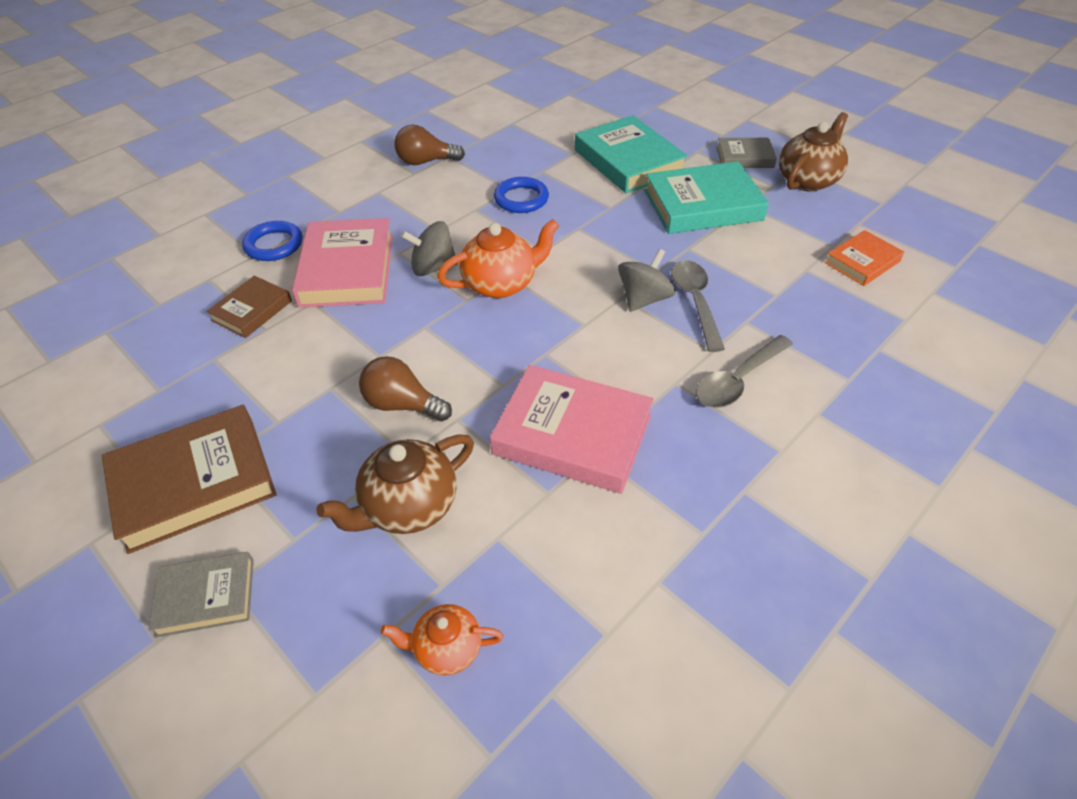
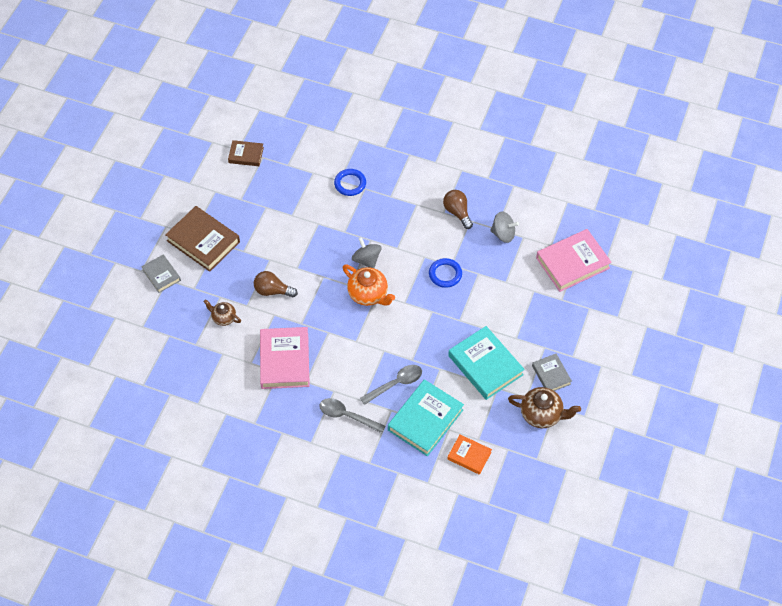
camera: 65 degrees right, 10 degrees up
(252, 310) = (301, 203): brown book -> brown book (246, 155)
(347, 269) = (347, 225): pink book -> pink book (572, 263)
(402, 405) = (272, 291): brown light bulb -> brown light bulb turned 75 degrees counterclockwise
(408, 506) = (223, 318): brown teapot -> brown teapot, size x0.61
(446, 649) = (173, 356): orange teapot -> none
(628, 161) = (513, 314): turquoise book -> turquoise book (425, 420)
(644, 299) = (387, 360): grey spinning top -> grey spinning top (503, 234)

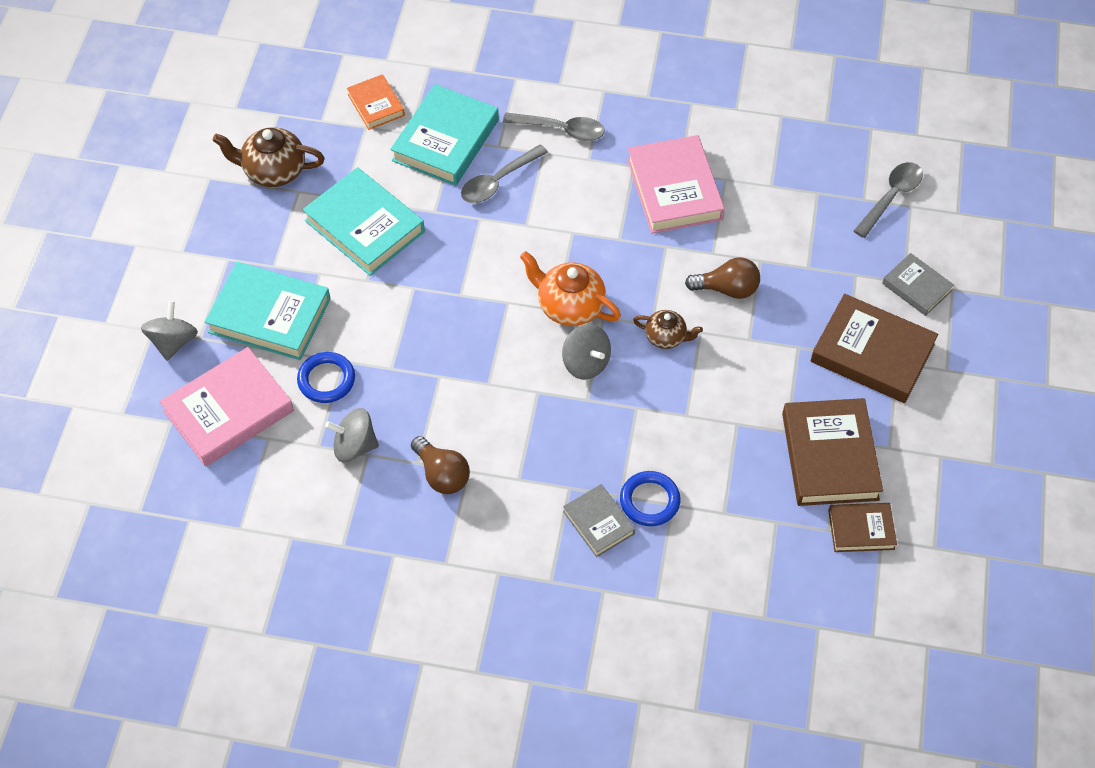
camera: 170 degrees right, 0 degrees up
(151, 334) = (891, 197): none -> grey spoon
(223, 318) = (790, 236): brown teapot -> brown teapot (666, 337)
(248, 191) = (830, 456): none -> brown book
(445, 274) = (447, 358): blue ring -> blue ring (326, 380)
(469, 455) = (376, 105): orange book -> orange book turned 45 degrees clockwise
(547, 315) = (269, 316): none -> turquoise book
(551, 375) = (261, 227): grey book -> grey book (598, 523)
(605, 308) = (173, 342): none -> grey spinning top

